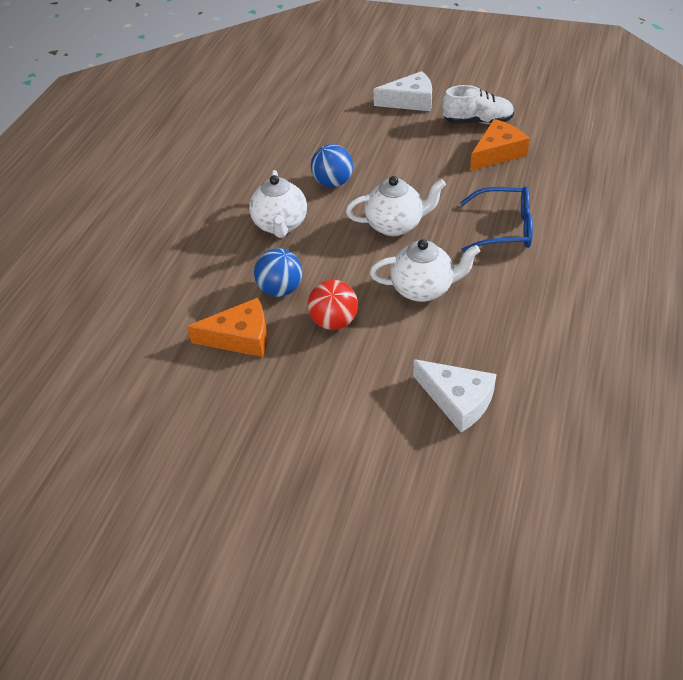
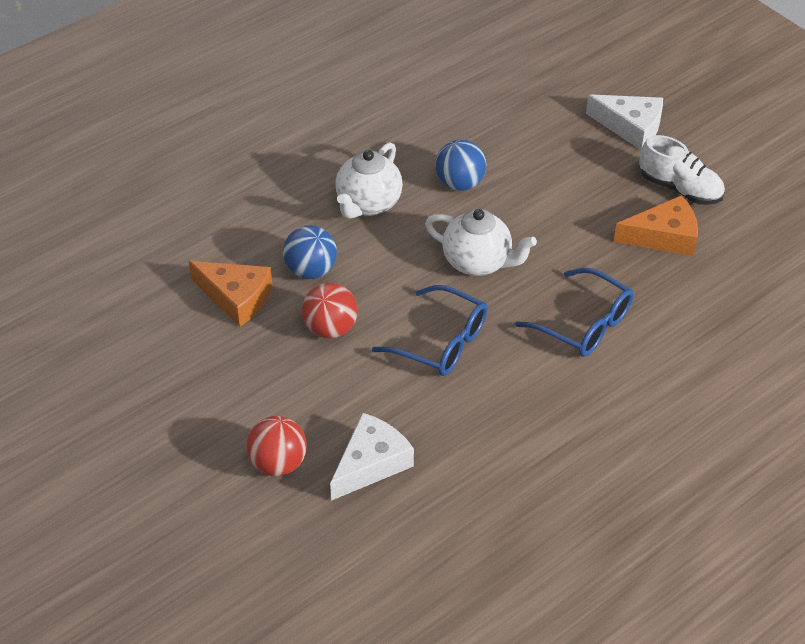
camera: 30 degrees right, 0 degrees up
(389, 441) = (278, 463): none -> red ball
(423, 289) = (441, 342): white teapot -> blue glasses
(457, 400) = (371, 463): white cheese -> white cheese turned 120 degrees counterclockwise

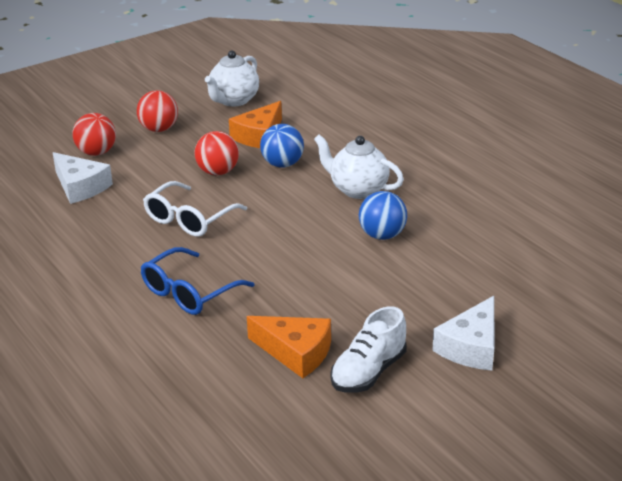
camera: 95 degrees right, 15 degrees down
(212, 404) = (159, 129): none -> red ball
(441, 342) = (189, 219): blue glasses -> white glasses
(478, 262) = (278, 240): white teapot -> white teapot (233, 100)
(664, 236) = (296, 352): orange cheese -> orange cheese turned 60 degrees counterclockwise

